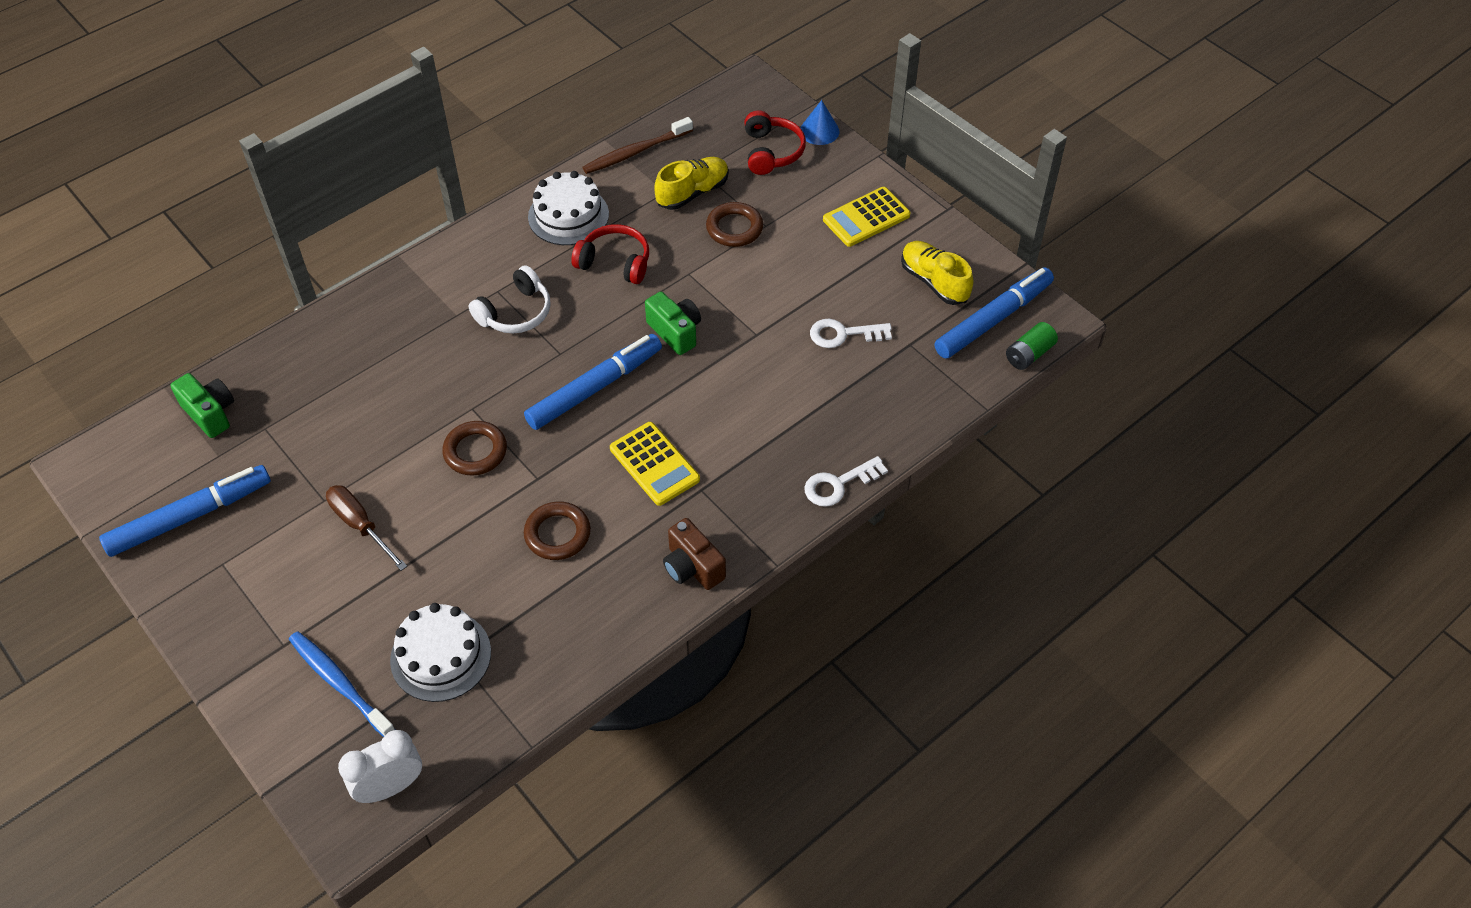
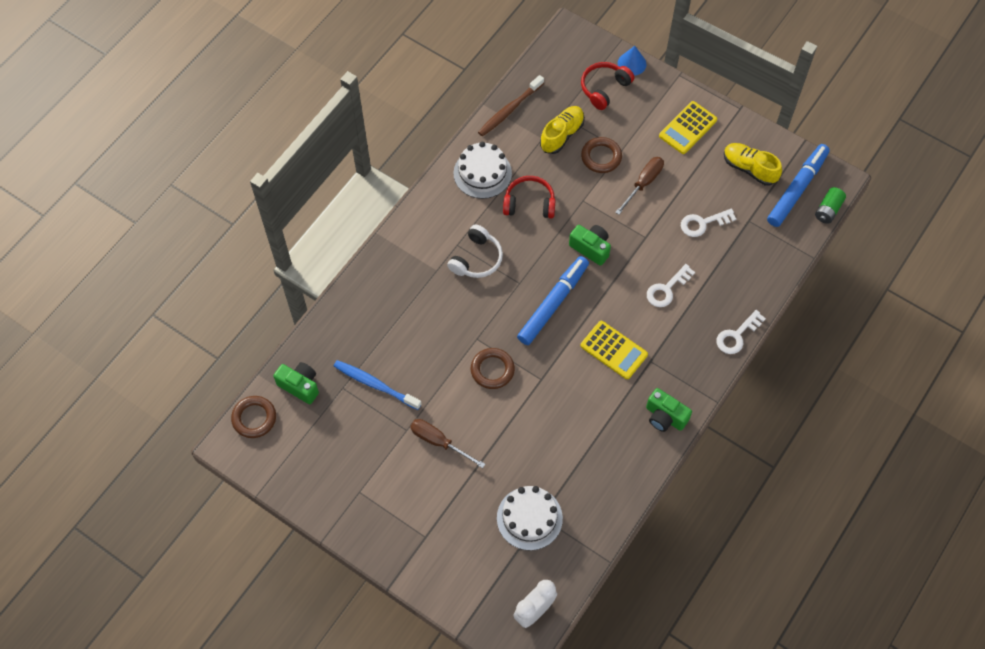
camera: 15 degrees left, 10 degrees up
(190, 517) = (322, 464): blue marker -> none
(340, 684) = (473, 553): blue toothbrush -> blue toothbrush (375, 385)
(557, 534) = (570, 415): brown ring -> brown ring (254, 418)
(692, 567) = (665, 417): brown camera -> green camera
(761, 404) = (667, 289): none -> white key
(771, 152) = (604, 88): red headphones -> red headphones turned 120 degrees counterclockwise
(780, 270) = (643, 183): none -> brown screwdriver

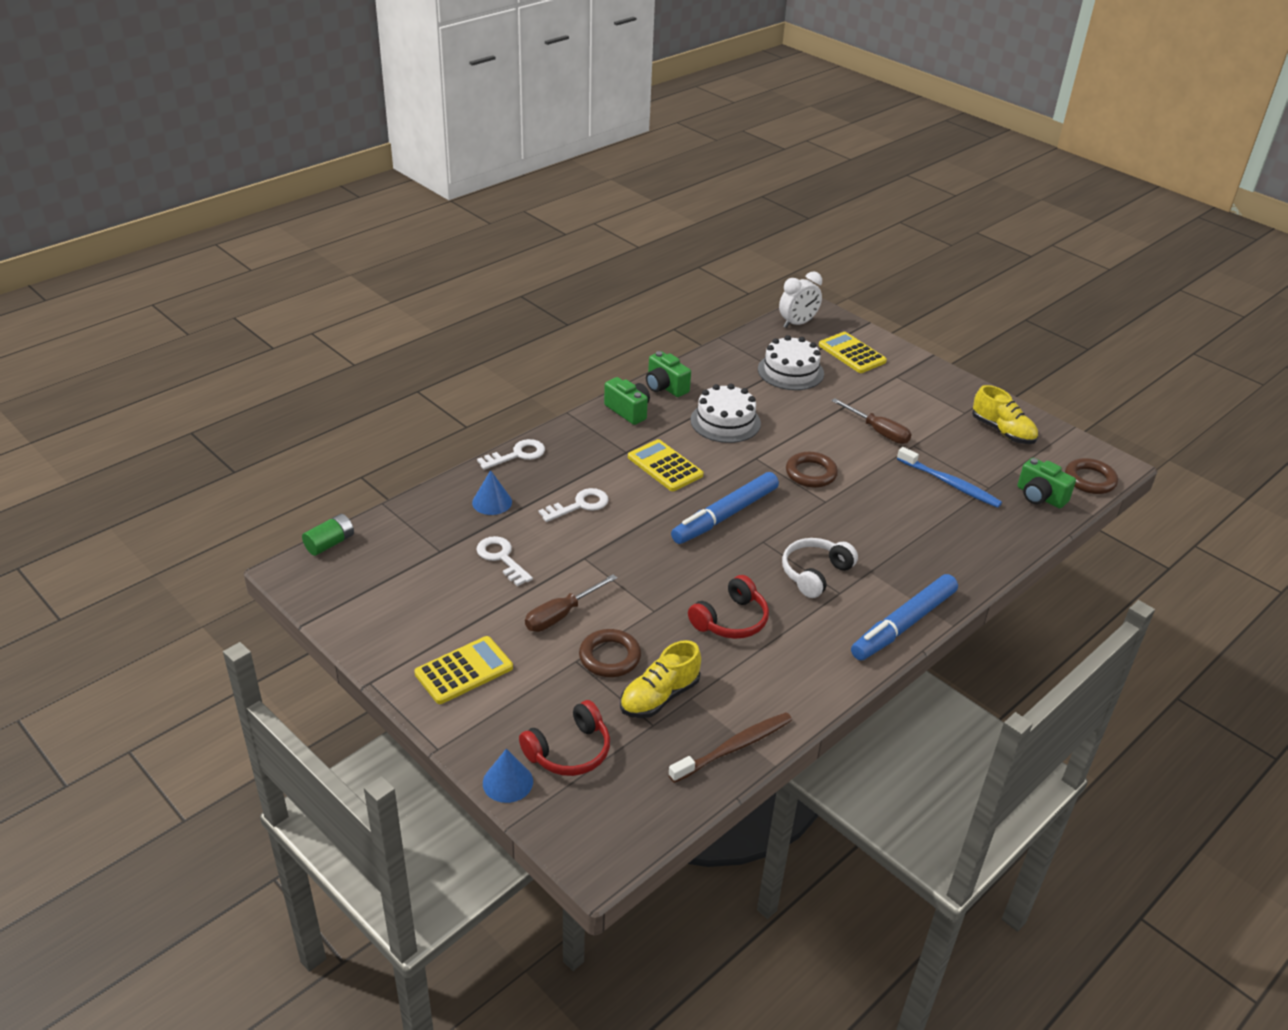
camera: 170 degrees left, 25 degrees down
(472, 567) = (852, 353): none -> yellow calculator
(482, 173) = (792, 668): white cake -> white cake (725, 421)
(529, 203) = (731, 620): red headphones -> red headphones turned 60 degrees counterclockwise
(591, 248) = (660, 559): green camera -> green camera (665, 387)
(703, 223) = (501, 558): white key -> white key turned 120 degrees counterclockwise
(734, 277) = (492, 502): none -> blue cone
(749, 169) = (404, 605): yellow shoe -> yellow shoe (1002, 431)
(797, 189) = (354, 572): blue marker -> blue marker (903, 625)

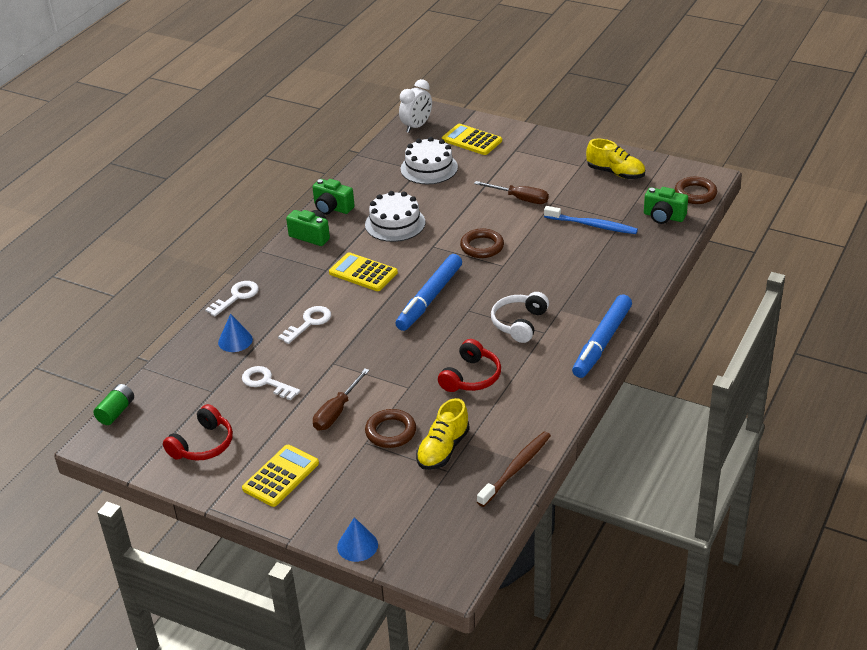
camera: 15 degrees left, 0 degrees up
(569, 751) = (393, 509): red headphones -> red headphones (203, 444)

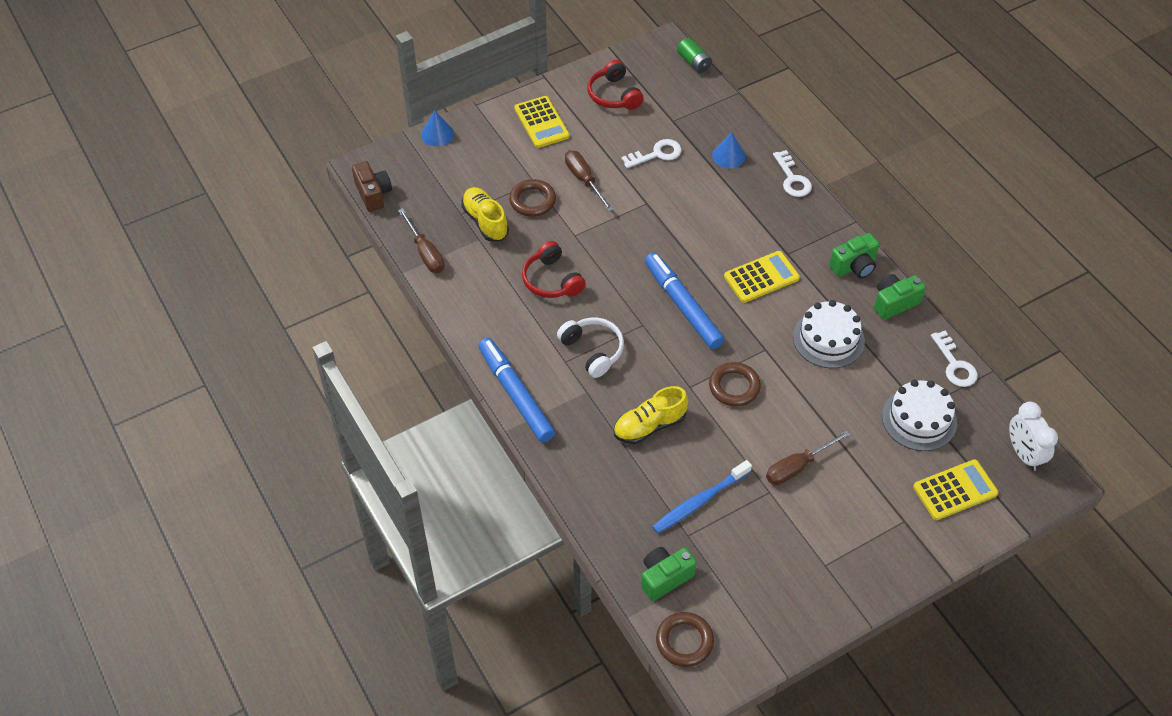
camera: 120 degrees right, 15 degrees up
(309, 323) = (714, 210): white key -> white key (954, 364)
(480, 547) = (373, 194): none -> brown camera
(516, 469) = (425, 252): brown toothbrush -> brown screwdriver
(615, 173) = (784, 589): yellow shoe -> yellow shoe (649, 426)

